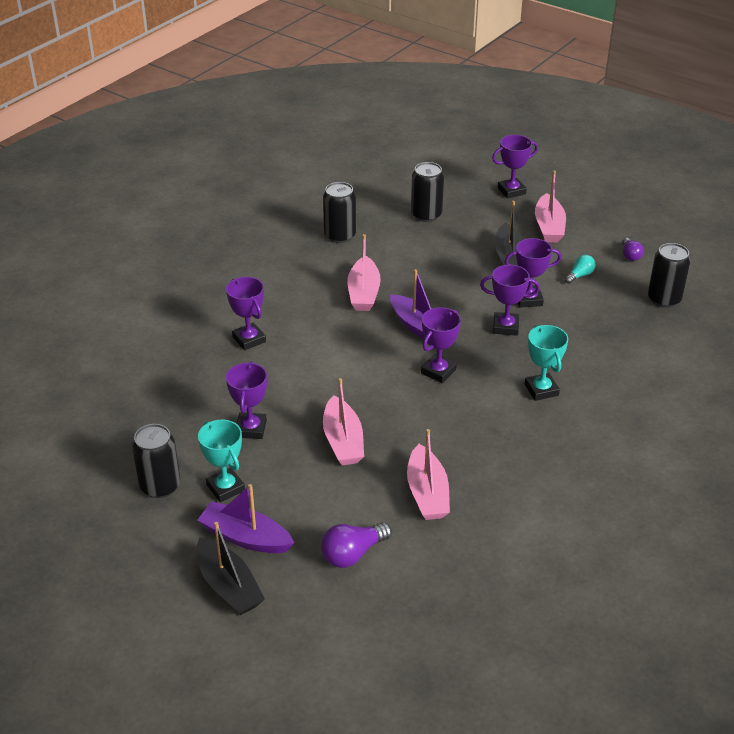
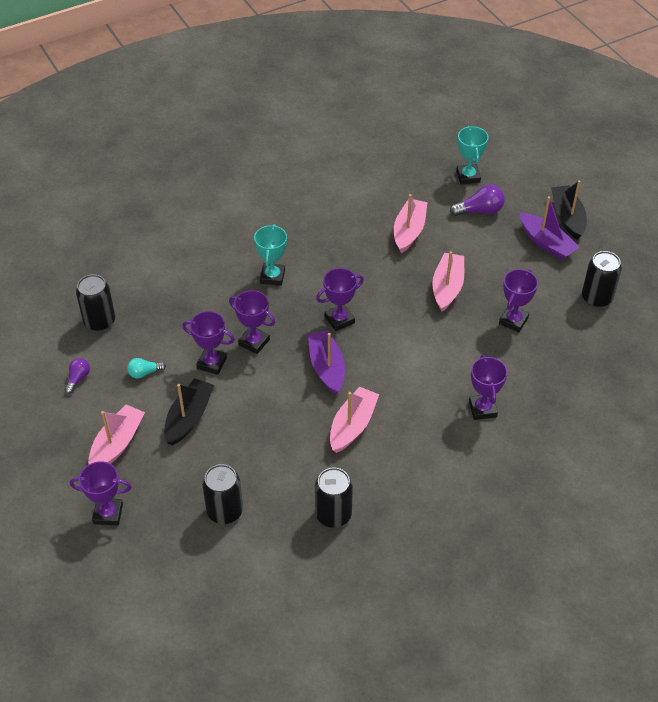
camera: 155 degrees left, 10 degrees up
(225, 488) = (548, 281): turquoise trophy -> turquoise trophy (468, 176)

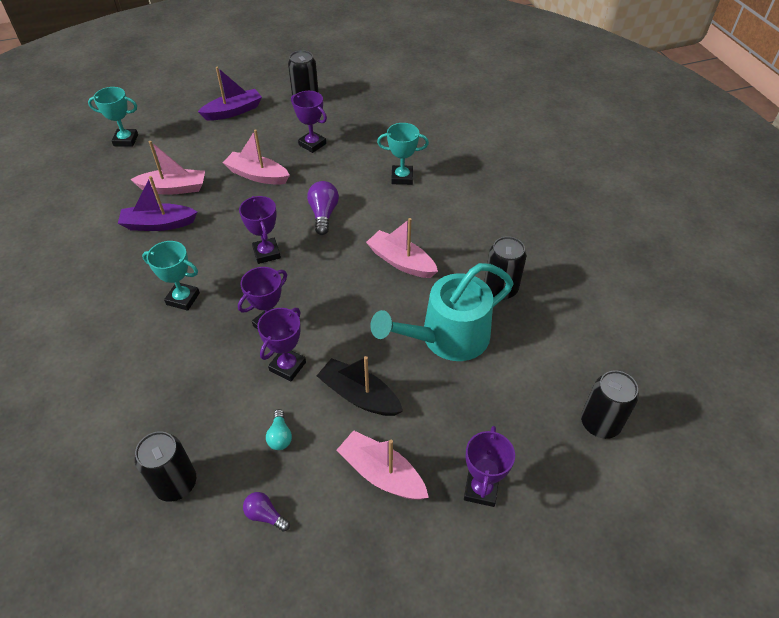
camera: 80 degrees left, 0 degrees up
(225, 511) = (488, 374): black can -> black can (600, 423)
(262, 475) = (447, 337): none -> turquoise watering can
(326, 367) = (325, 271): purple boat -> purple boat (158, 224)
(409, 231) = (174, 188): pink boat -> pink boat turned 150 degrees clockwise
(480, 211) = (174, 141): purple light bulb -> purple light bulb (323, 214)
(482, 409) = (402, 177): purple trophy -> turquoise trophy
(567, 217) = (210, 95): black boat -> none

